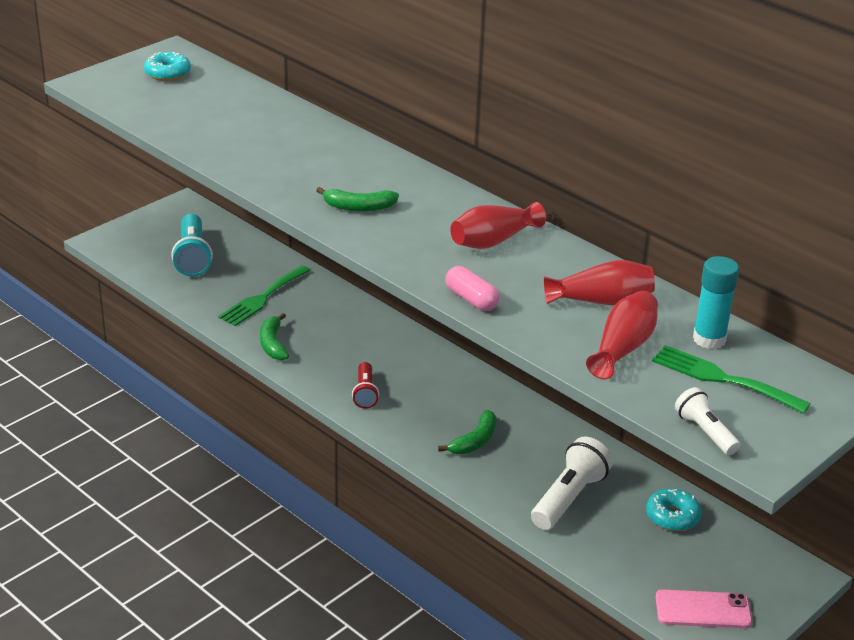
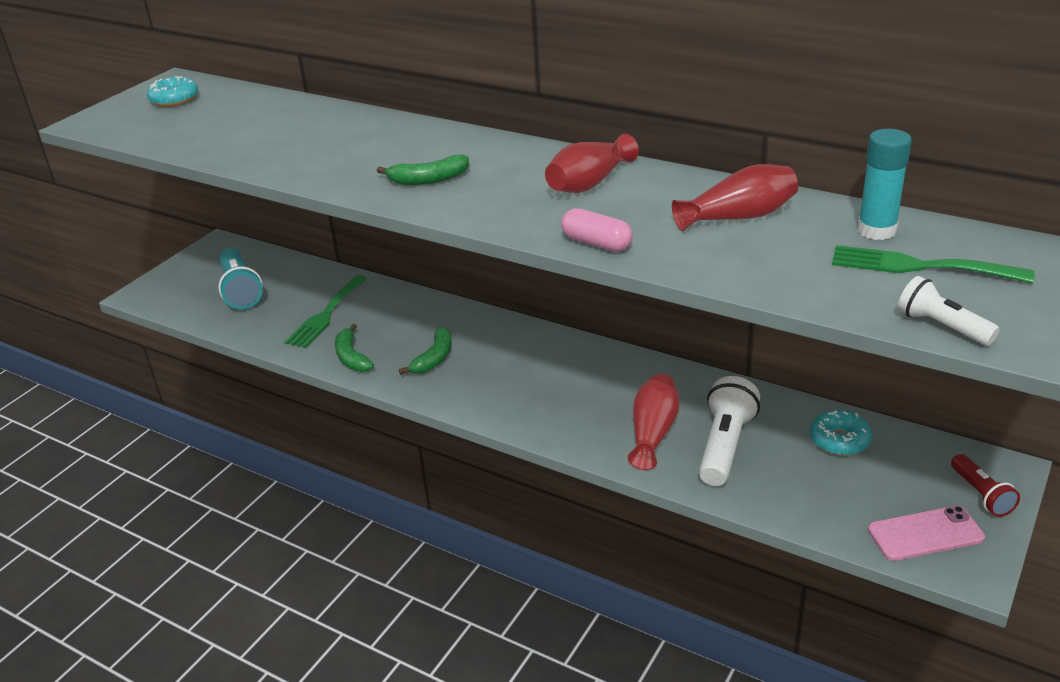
camera: 10 degrees left, 0 degrees up
(365, 393) = (466, 385): red flashlight -> red flashlight (981, 494)
(475, 441) = (601, 409): green banana -> green banana (434, 358)
(623, 348) = (791, 257): red vase -> red vase (653, 432)

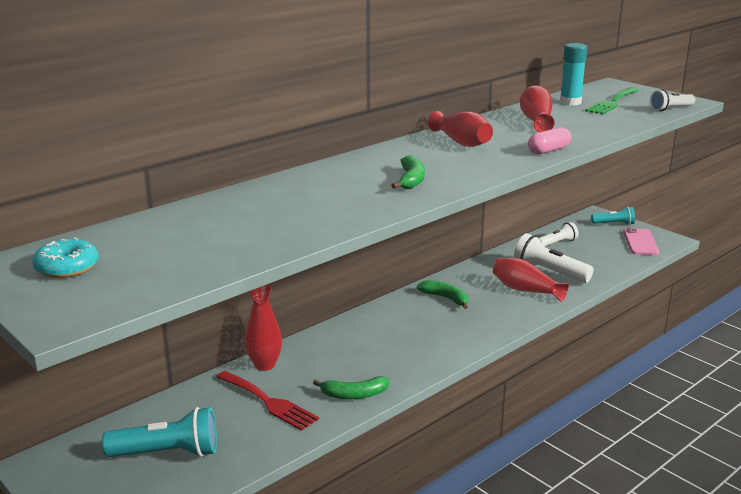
camera: 75 degrees left, 10 degrees down
(326, 315) = (269, 402): green fork -> red fork
(388, 295) = (264, 365): none -> red vase
(434, 358) = (385, 355): green banana -> green banana (445, 298)
(839, 440) = (557, 243): turquoise donut -> white flashlight
(981, 494) = (614, 224): red flashlight -> turquoise flashlight

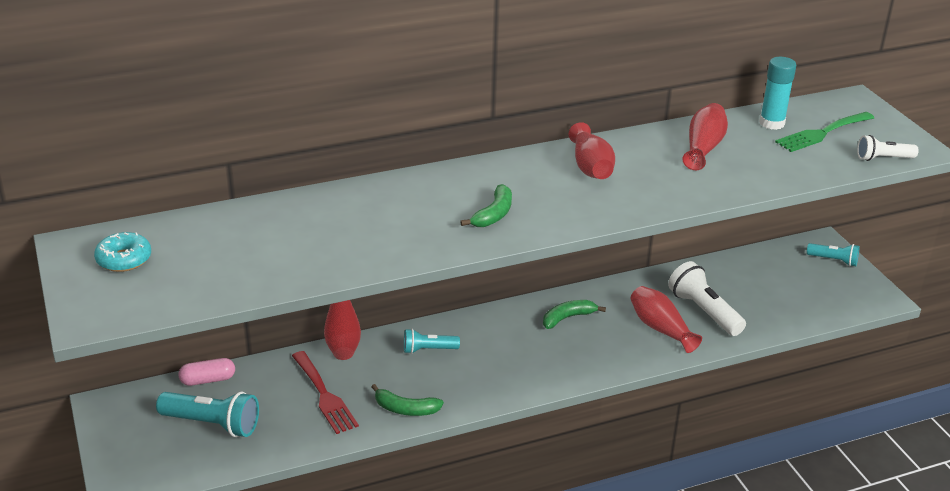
camera: 20 degrees right, 10 degrees up
(342, 345) = (428, 350): none -> turquoise flashlight
(445, 298) = (567, 318): green banana -> green banana turned 90 degrees counterclockwise
(548, 150) = (673, 200): pink capsule -> pink capsule (208, 380)
(557, 243) = (744, 273): white flashlight -> none
(640, 242) = (844, 294): pink phone -> none

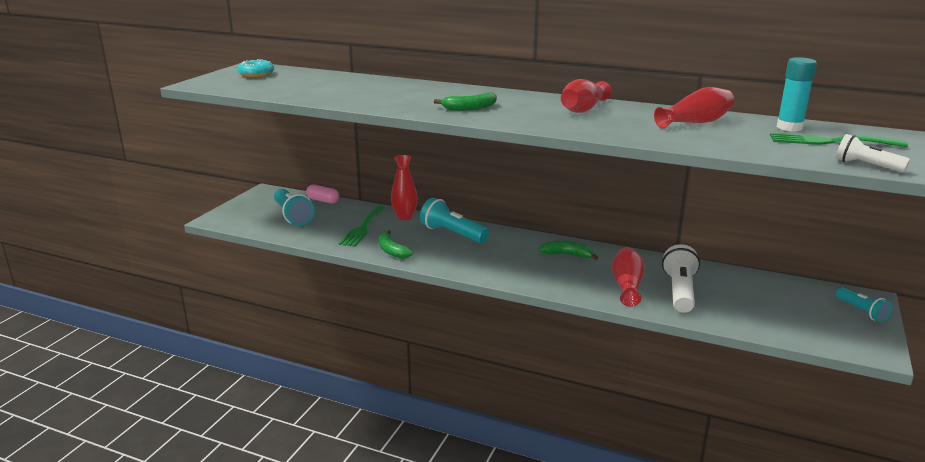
camera: 45 degrees right, 10 degrees down
(324, 395) = (362, 228): red fork -> green fork
(428, 350) = (452, 234): turquoise flashlight -> turquoise flashlight, size x1.66

